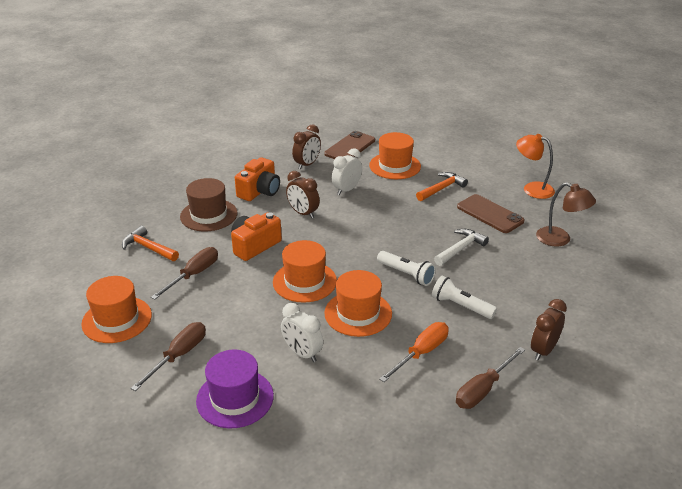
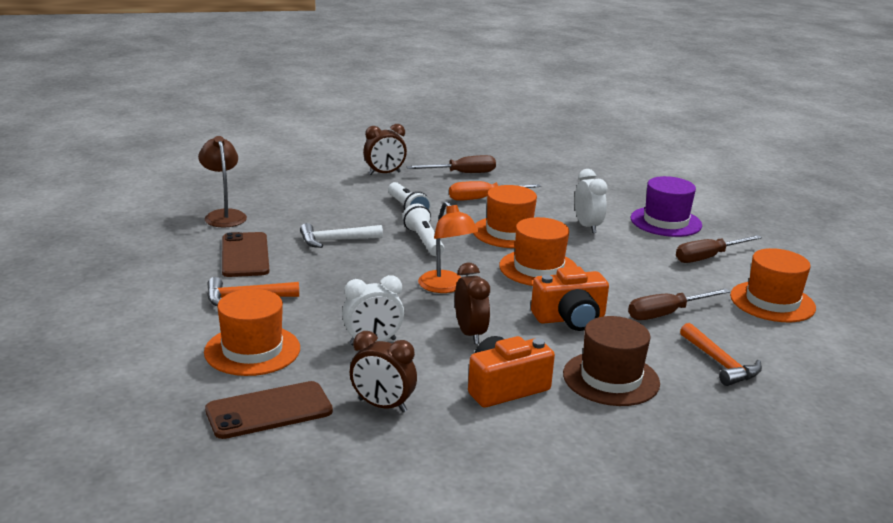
camera: 150 degrees left, 10 degrees down
(307, 164) = (382, 405): brown clock -> brown clock turned 135 degrees counterclockwise
(532, 189) = (142, 260): orange lamp -> orange lamp (446, 287)

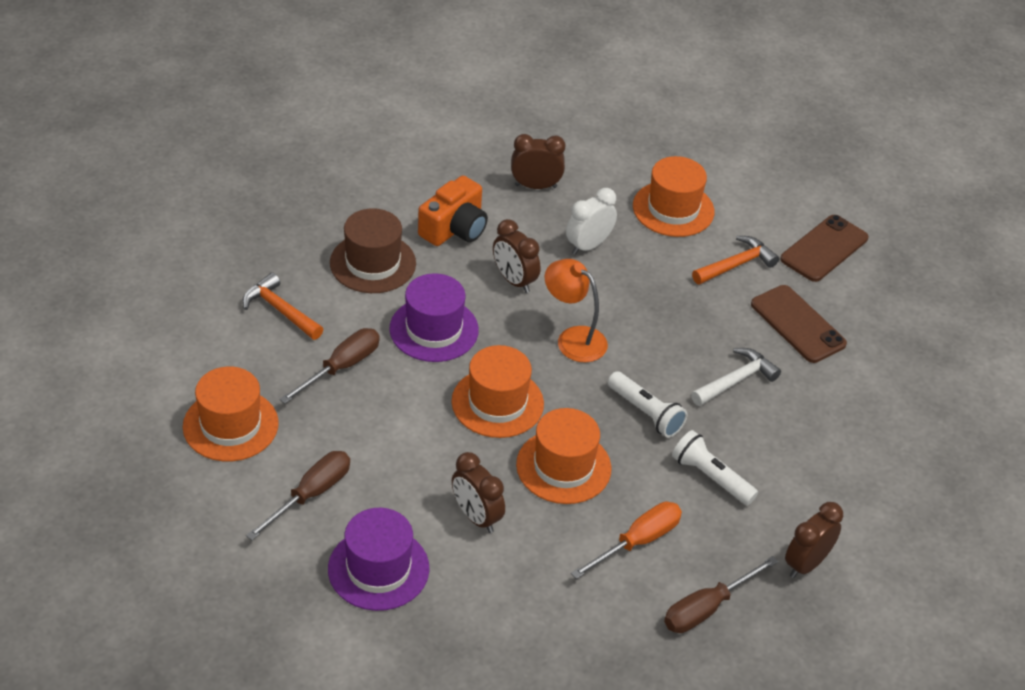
camera: 155 degrees right, 20 degrees up
(224, 215) = (890, 387): brown lamp -> none
(269, 411) = (609, 160): brown phone -> brown phone (824, 249)
(570, 318) = (434, 329): orange camera -> purple hat
(587, 226) = (476, 517): white clock -> brown clock

